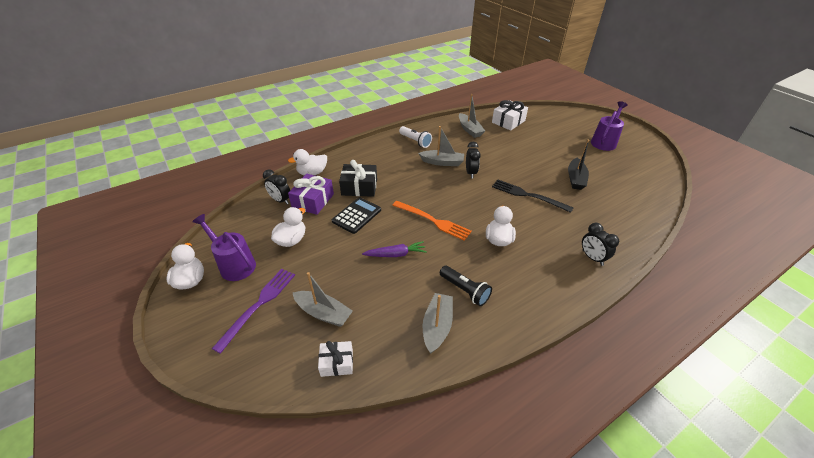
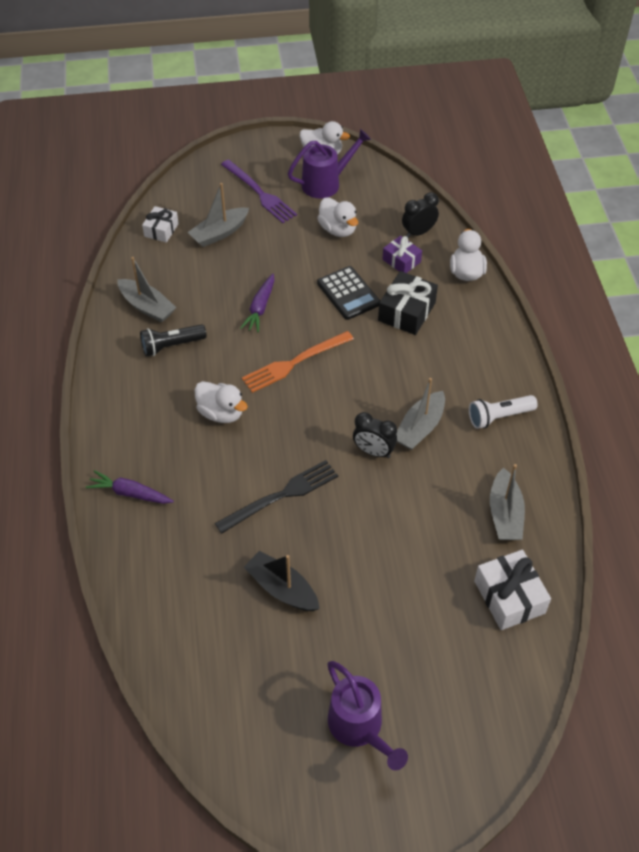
camera: 115 degrees right, 10 degrees up
(313, 201) = (401, 261): purple gift -> purple gift, size x0.64
(469, 130) = (505, 514): grey boat -> grey boat turned 90 degrees counterclockwise
(592, 258) = (130, 493): black clock -> purple carrot

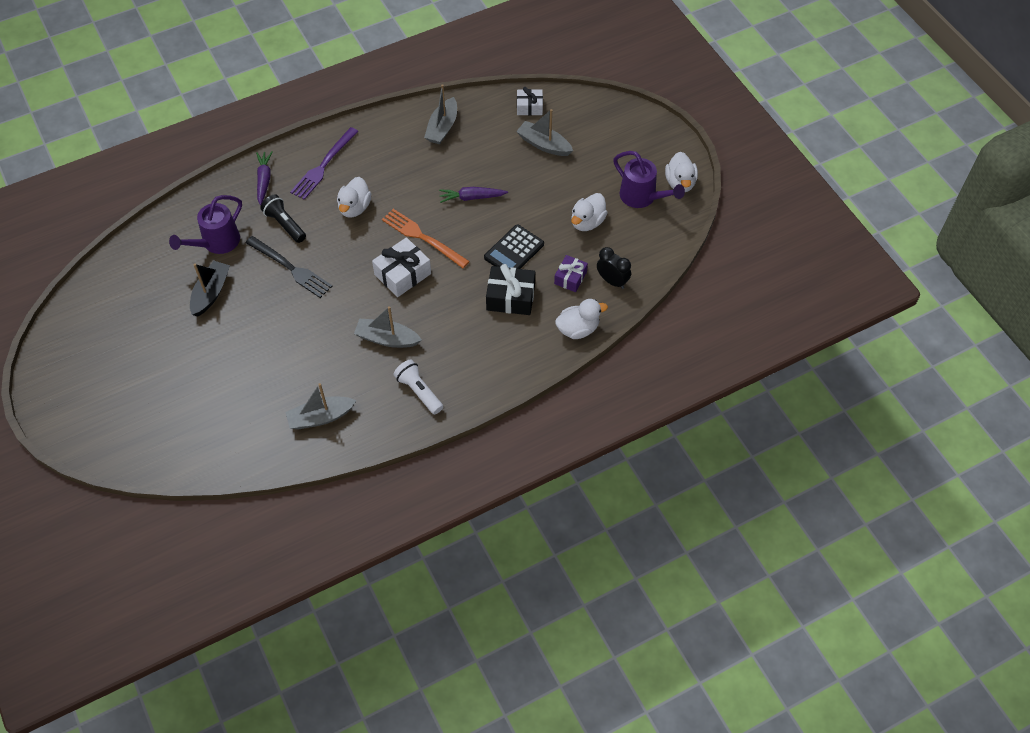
camera: 70 degrees right, 5 degrees up
(171, 346) = (409, 156): black flashlight -> black flashlight (285, 224)
(259, 193) = (605, 155): purple fork -> purple fork (323, 165)
(360, 728) = (113, 370): purple watering can -> purple watering can (216, 243)
(373, 451) = (352, 314): black clock -> none
(509, 597) = (244, 437): white gift -> white gift (402, 274)

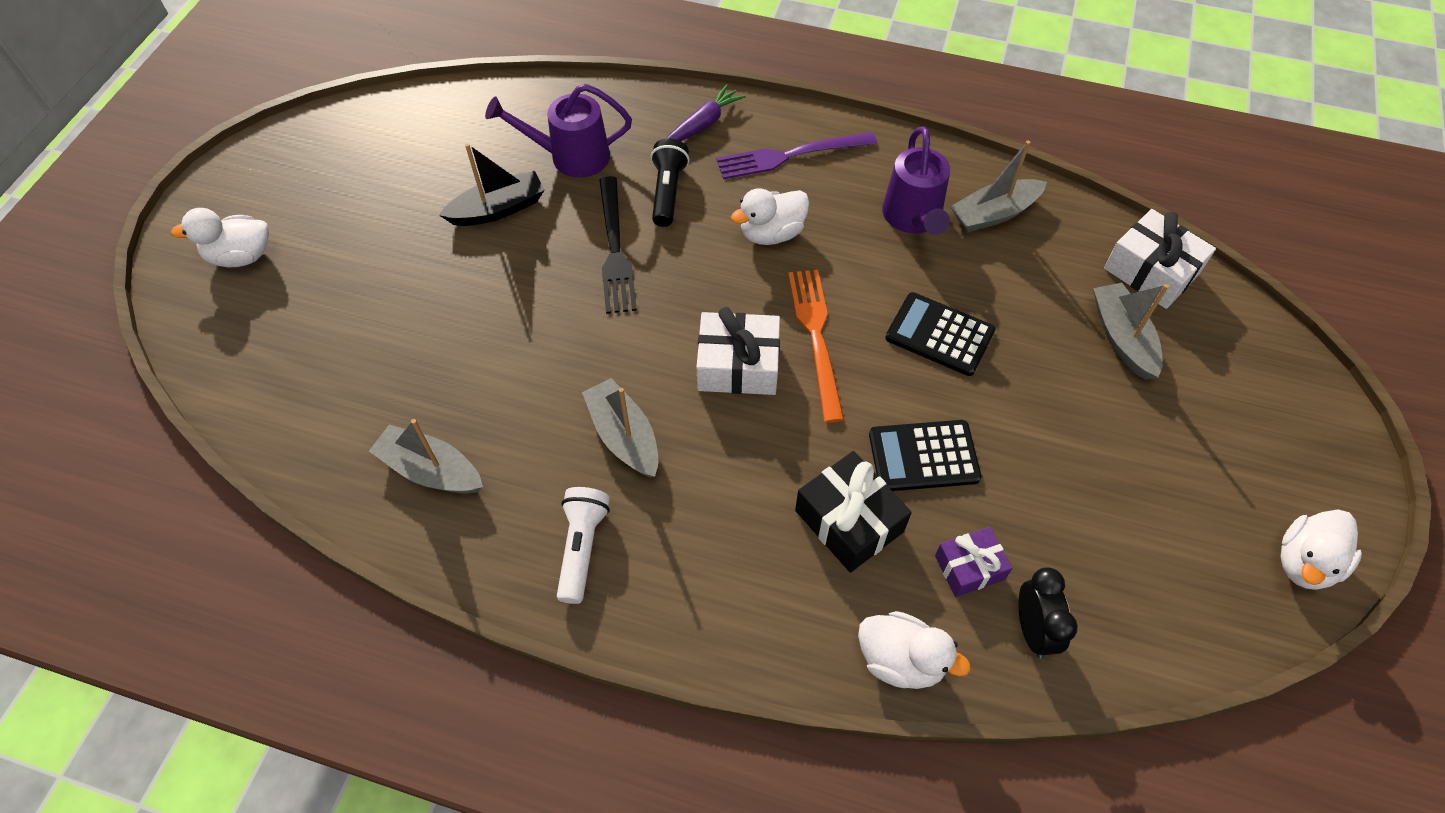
camera: 45 degrees right, 0 degrees up
(472, 197) = (939, 334): purple carrot -> black calculator
(529, 107) = (1151, 271): white gift -> white gift, size x1.57
(587, 222) = (1081, 502): white duck -> white duck (241, 256)
(642, 197) = (1213, 535): purple watering can -> purple watering can (913, 219)

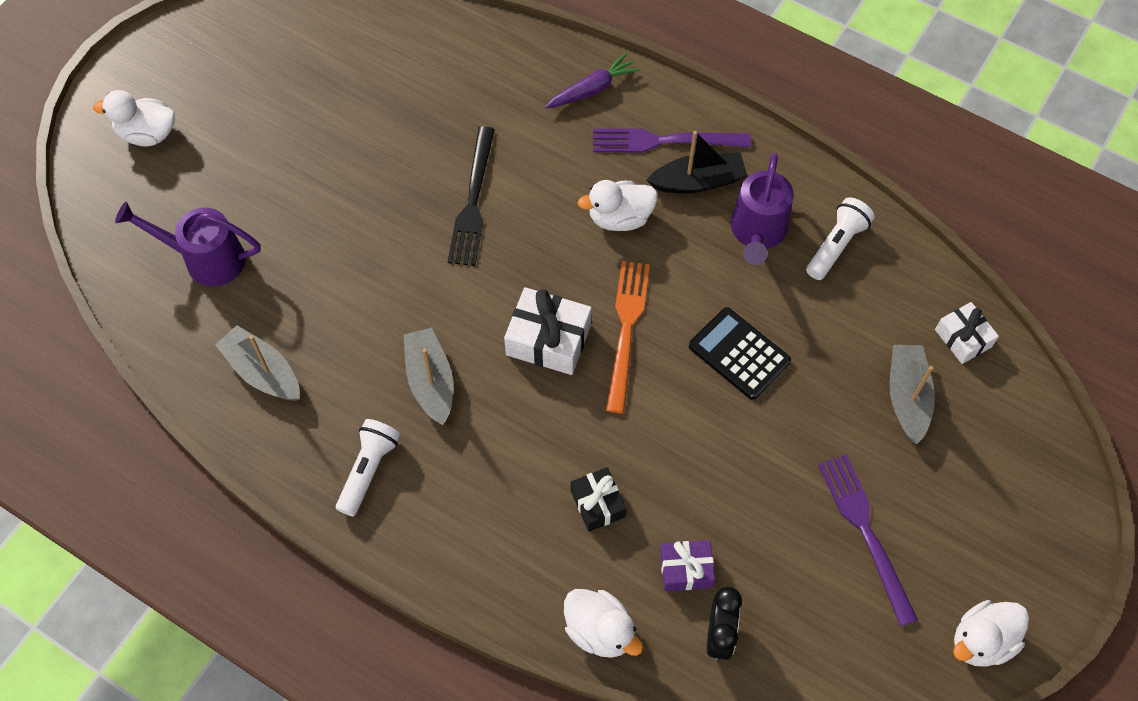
camera: 15 degrees right, 5 degrees up
(498, 209) = (380, 137): black boat -> black boat (698, 181)
(570, 157) = (459, 97): purple watering can -> purple watering can (205, 259)
(668, 192) = (538, 154): black flashlight -> none
(849, 521) = (597, 504): black gift -> black gift, size x0.64
(923, 456) = (682, 463): black calculator -> none
(994, 214) = (836, 245): grey boat -> white flashlight
(1139, 480) = (865, 532): none -> purple fork
(1151, 271) = (963, 338): white gift -> white gift, size x0.64

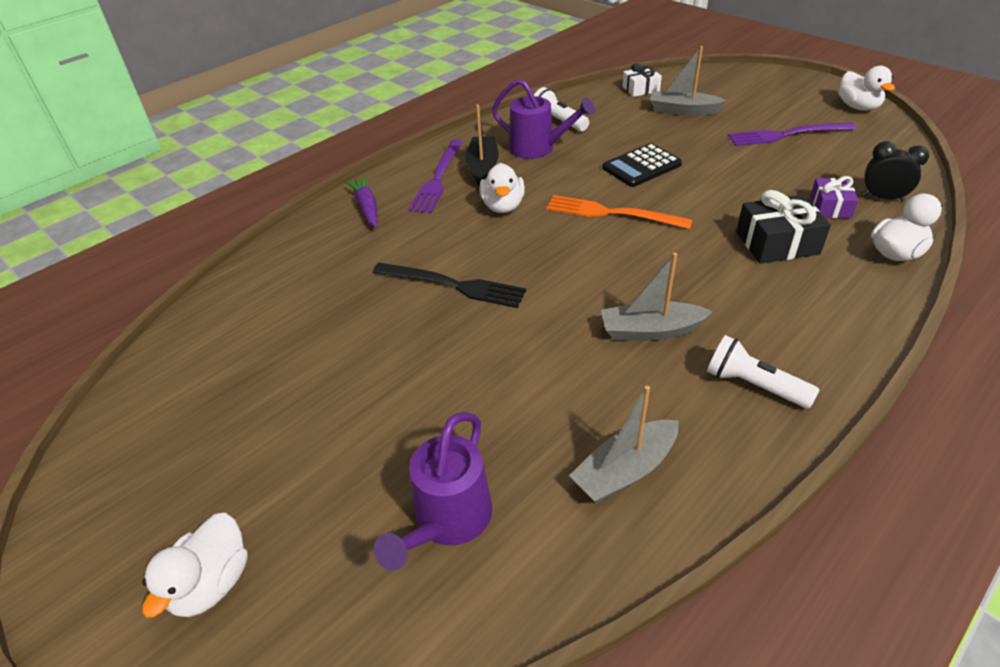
camera: 75 degrees left, 20 degrees down
(548, 340) = (615, 254): white gift -> none
(597, 504) = (777, 243): black gift -> black gift, size x1.57

